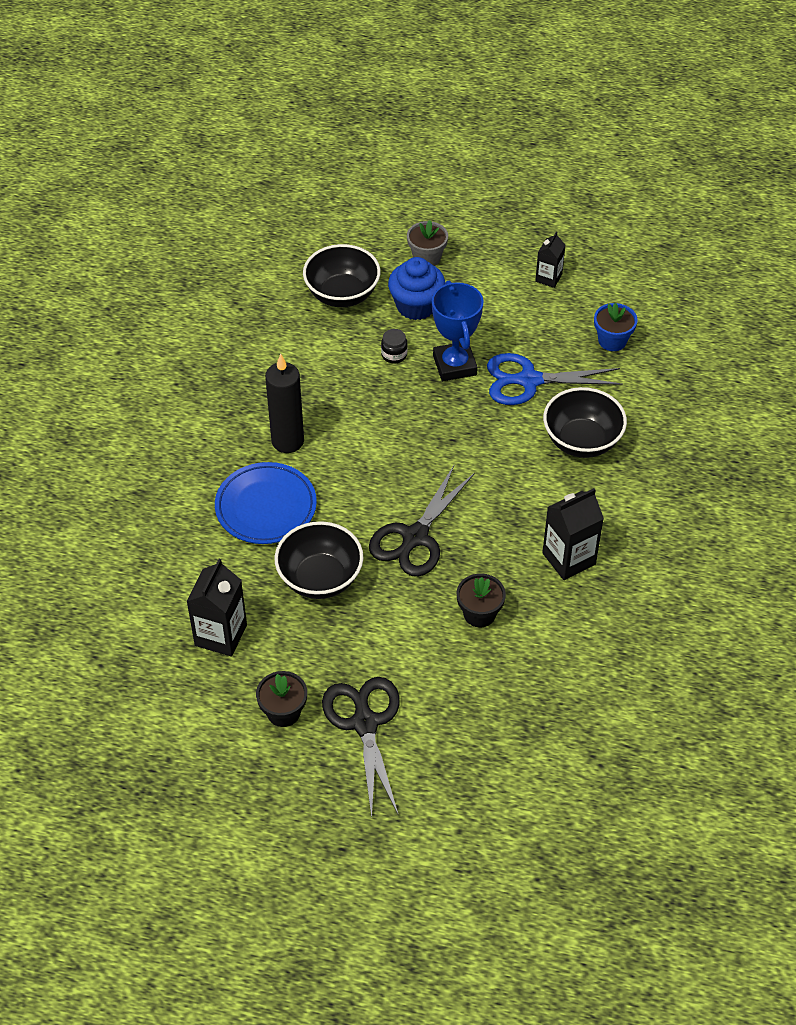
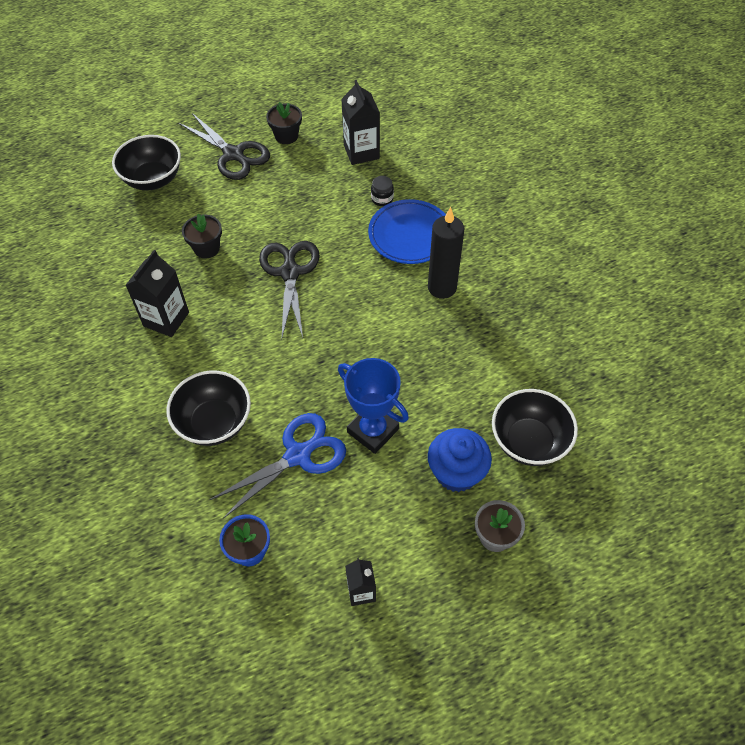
camera: 145 degrees right, 5 degrees up
(320, 578) = (331, 213): black bowl -> black bowl (153, 179)
(394, 355) = (431, 409): black jar -> black jar (382, 199)

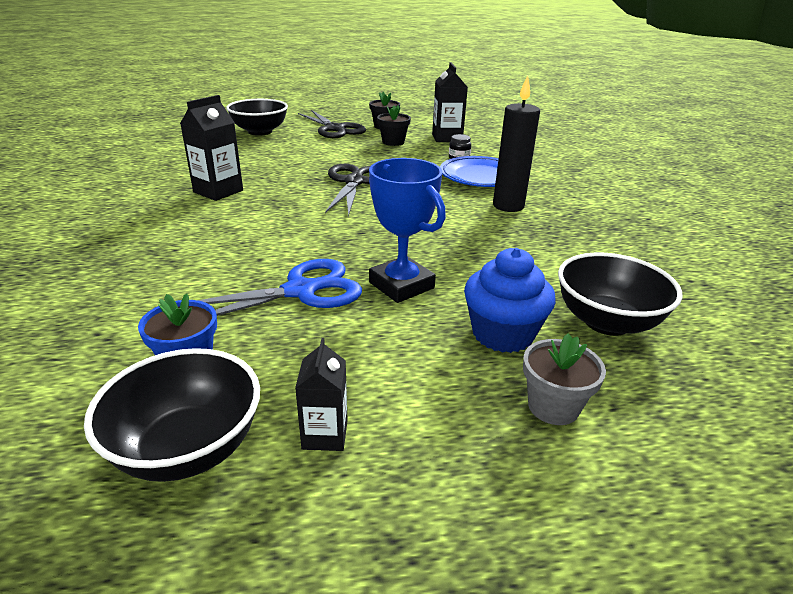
camera: 10 degrees right, 25 degrees down
(207, 248) = (283, 163): black flower pot -> black flower pot (393, 142)
(214, 423) = (219, 255): black bowl -> black bowl (188, 448)

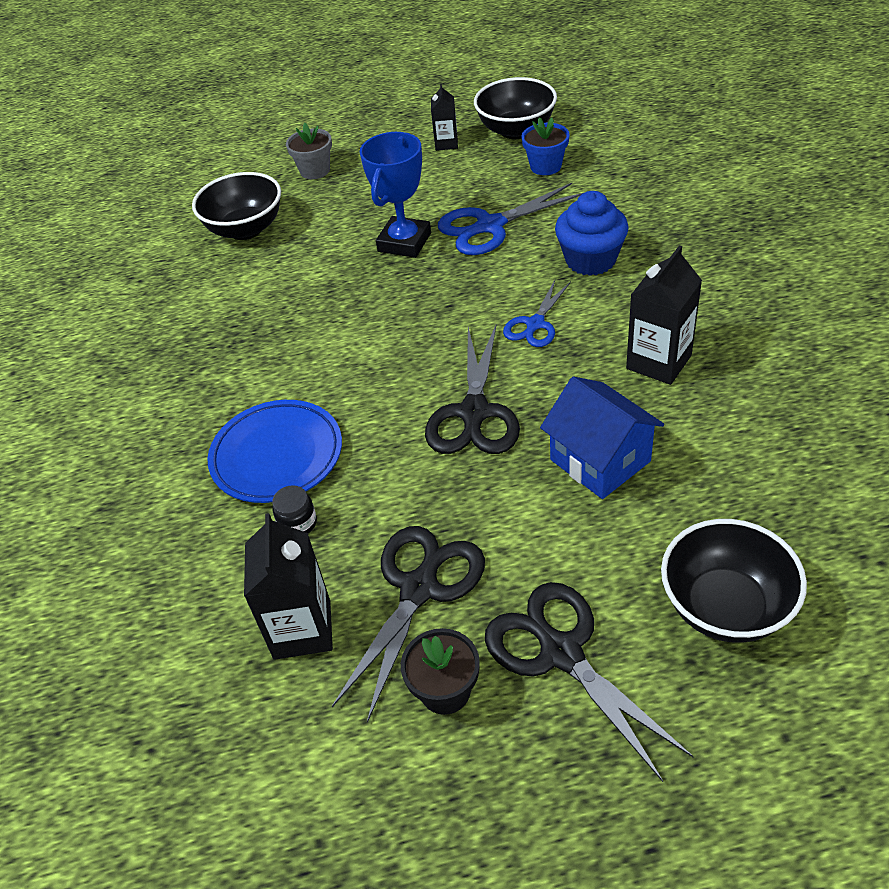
camera: 175 degrees left, 15 degrees up
(287, 163) = (600, 460): none -> blue house
(294, 215) = (535, 325): none -> blue scissors
(393, 142) = (420, 587): black flower pot -> black scissors
(401, 285) = (404, 242): blue trophy -> blue trophy turned 60 degrees clockwise
(502, 334) = (330, 210): blue cupcake -> blue cupcake (590, 260)
(508, 206) = (264, 379): black candle -> none

